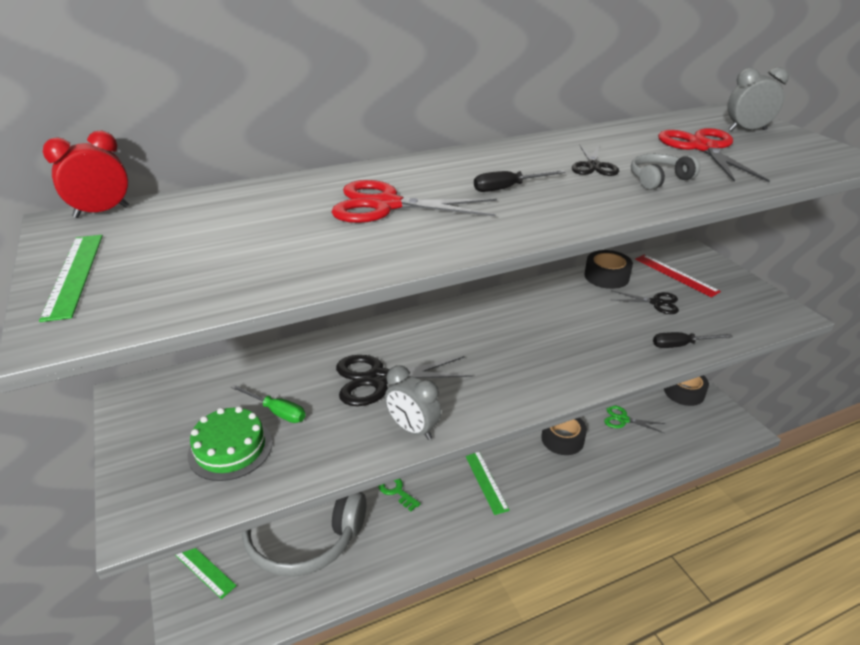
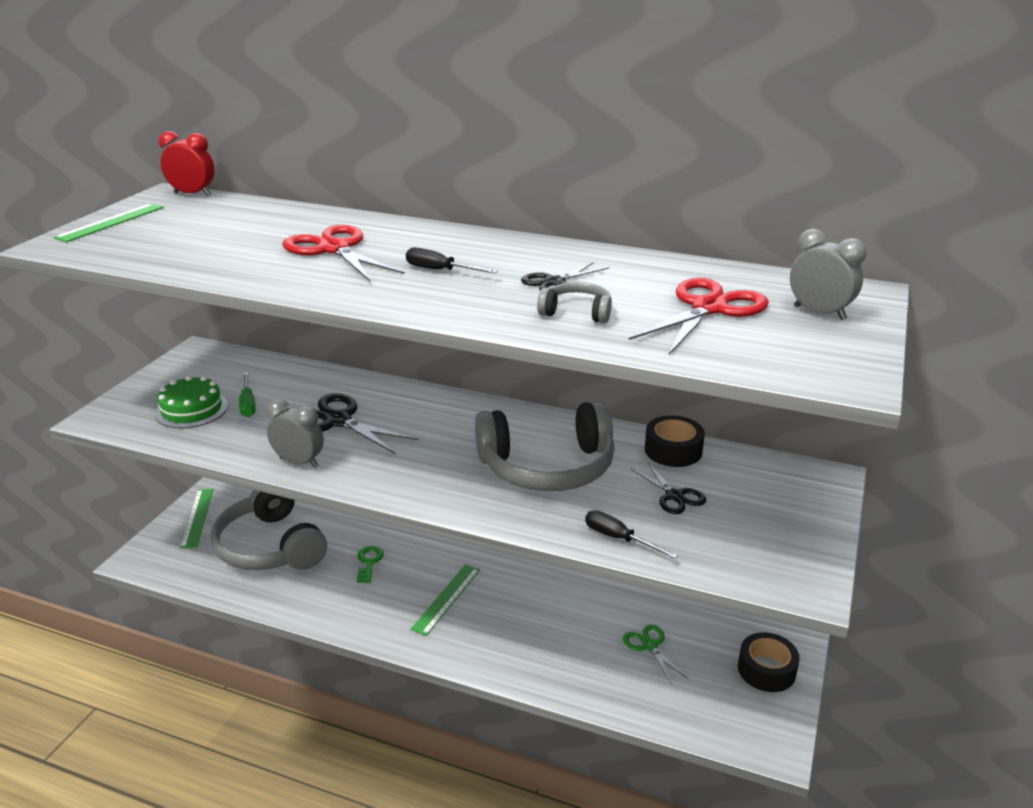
camera: 45 degrees right, 5 degrees down
(413, 429) = (299, 462): grey clock -> grey clock turned 120 degrees clockwise
(562, 439) = (560, 620): black tape -> none
(569, 326) = (548, 467): none -> grey headphones
(676, 275) = (754, 487): red ruler -> none

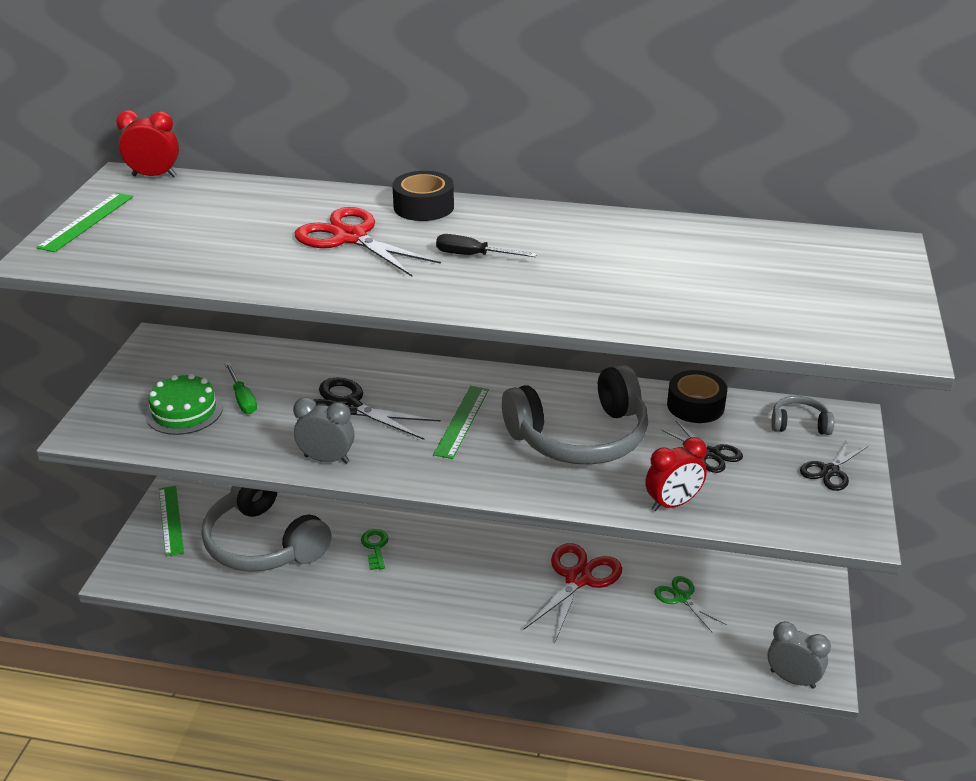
camera: 10 degrees left, 5 degrees up
(446, 598) = (468, 575): green ruler -> green ruler (462, 421)
(554, 282) = (592, 260): black scissors -> black scissors (830, 471)
(577, 312) = (629, 294): grey headphones -> grey headphones (799, 424)
(619, 538) = (672, 504): black screwdriver -> red clock
(709, 308) = (750, 278): red scissors -> red scissors (578, 579)
(766, 670) = (796, 606): black tape -> black tape (423, 207)
(819, 313) = (852, 274): grey clock -> grey clock (792, 679)

